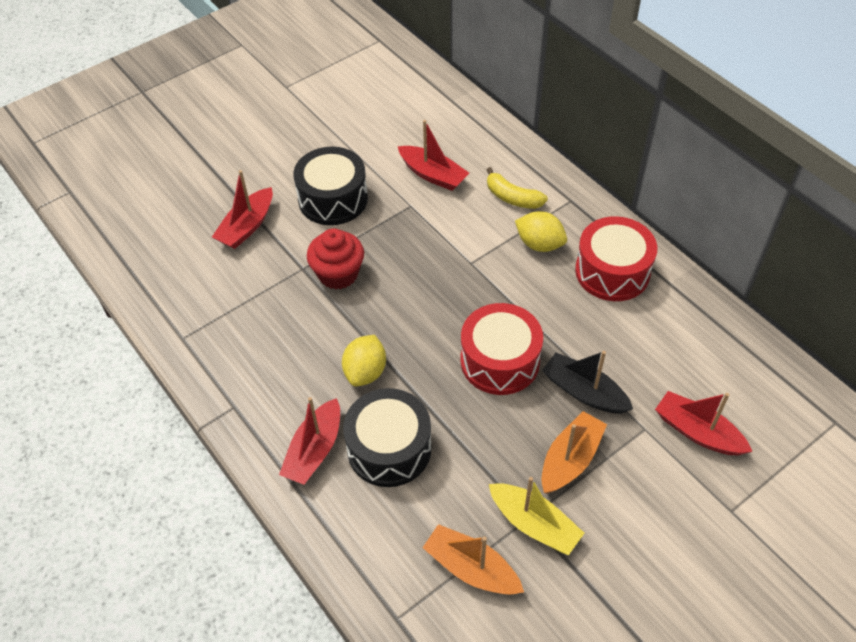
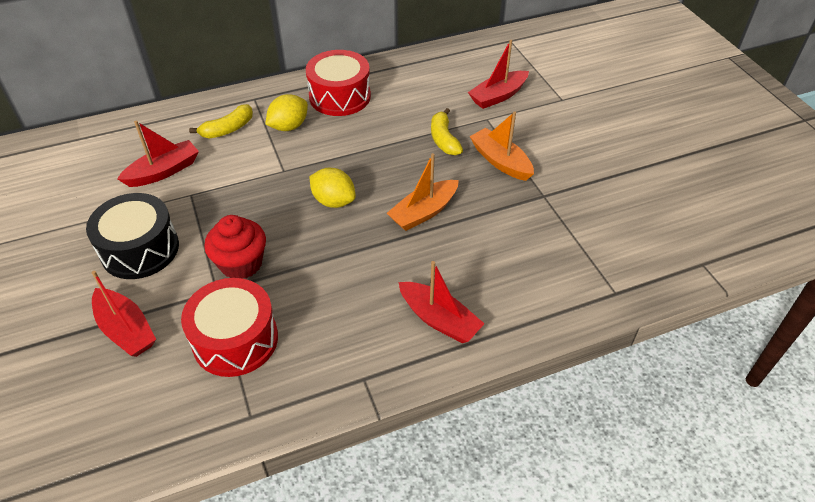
camera: 75 degrees left, 5 degrees down
(365, 372) = (367, 265): yellow lemon -> yellow lemon (333, 201)
(389, 448) = (455, 265): black drum -> none
(471, 568) = (580, 238): orange boat -> orange boat (424, 212)
(500, 361) = (395, 177): red drum -> red drum (235, 340)
(534, 524) = (550, 194): yellow boat -> none
(584, 392) = (444, 139): black boat -> yellow banana

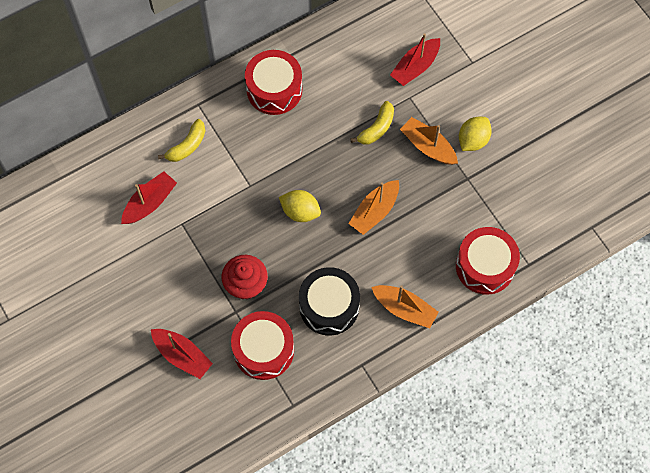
camera: 10 degrees left, 20 degrees up
(140, 249) = (163, 284): black drum -> black drum (329, 306)
(289, 126) = (239, 134): yellow lemon -> yellow lemon (473, 140)
(439, 319) = (404, 309): red boat -> orange boat
(444, 139) = (376, 128): yellow banana -> yellow banana turned 120 degrees counterclockwise
(556, 287) = (485, 266): none -> red drum

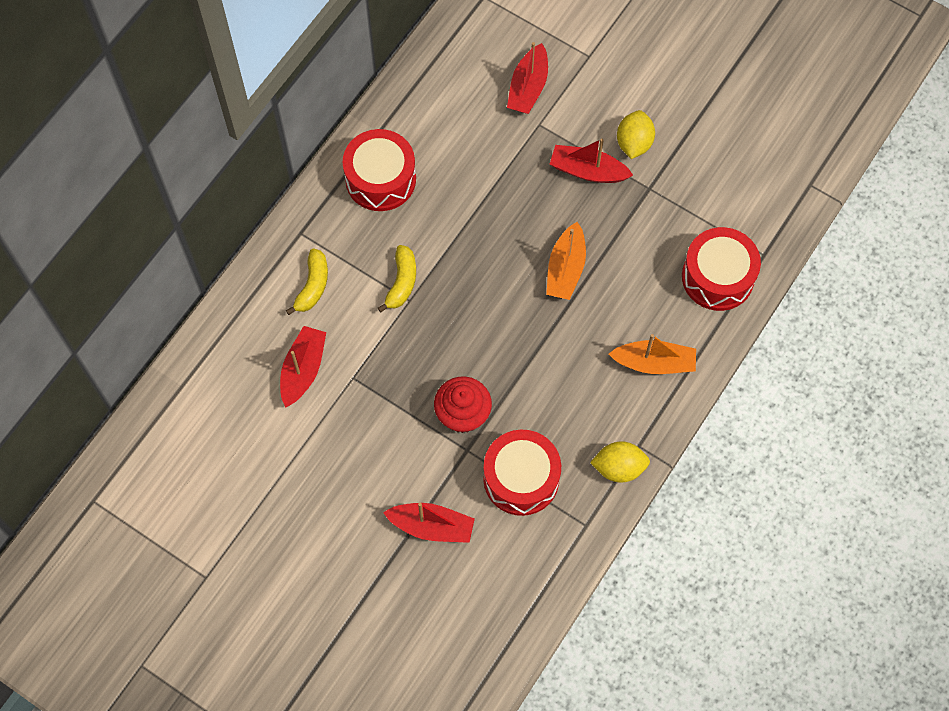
camera: 25 degrees left, 0 degrees up
(300, 212) = (482, 305): yellow lemon -> yellow lemon (619, 467)
(329, 306) = (569, 397): black drum -> none
(376, 128) = (520, 174): yellow banana -> yellow banana (401, 282)
(428, 146) = (588, 171): orange boat -> red boat

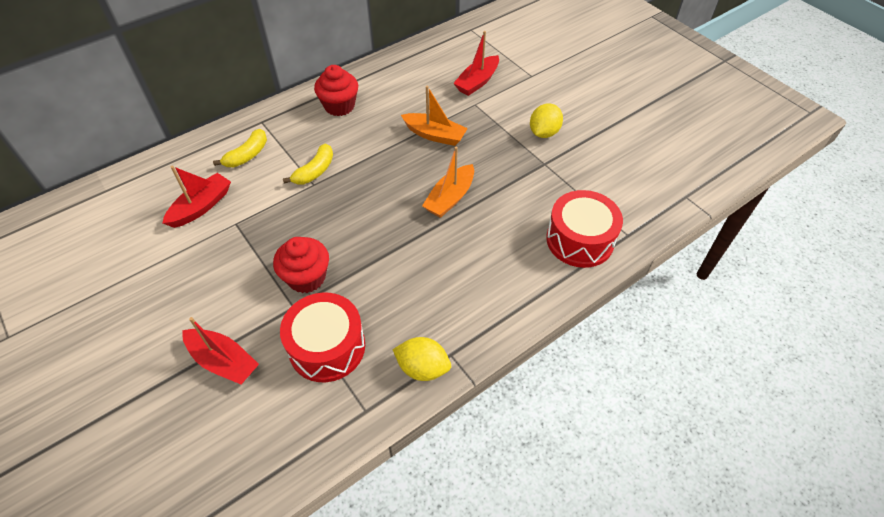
camera: 20 degrees right, 15 degrees down
(380, 179) = (339, 106): red drum -> red cupcake
(588, 171) = (499, 140): red boat -> none
(654, 363) = (495, 289): orange boat -> orange boat (434, 135)

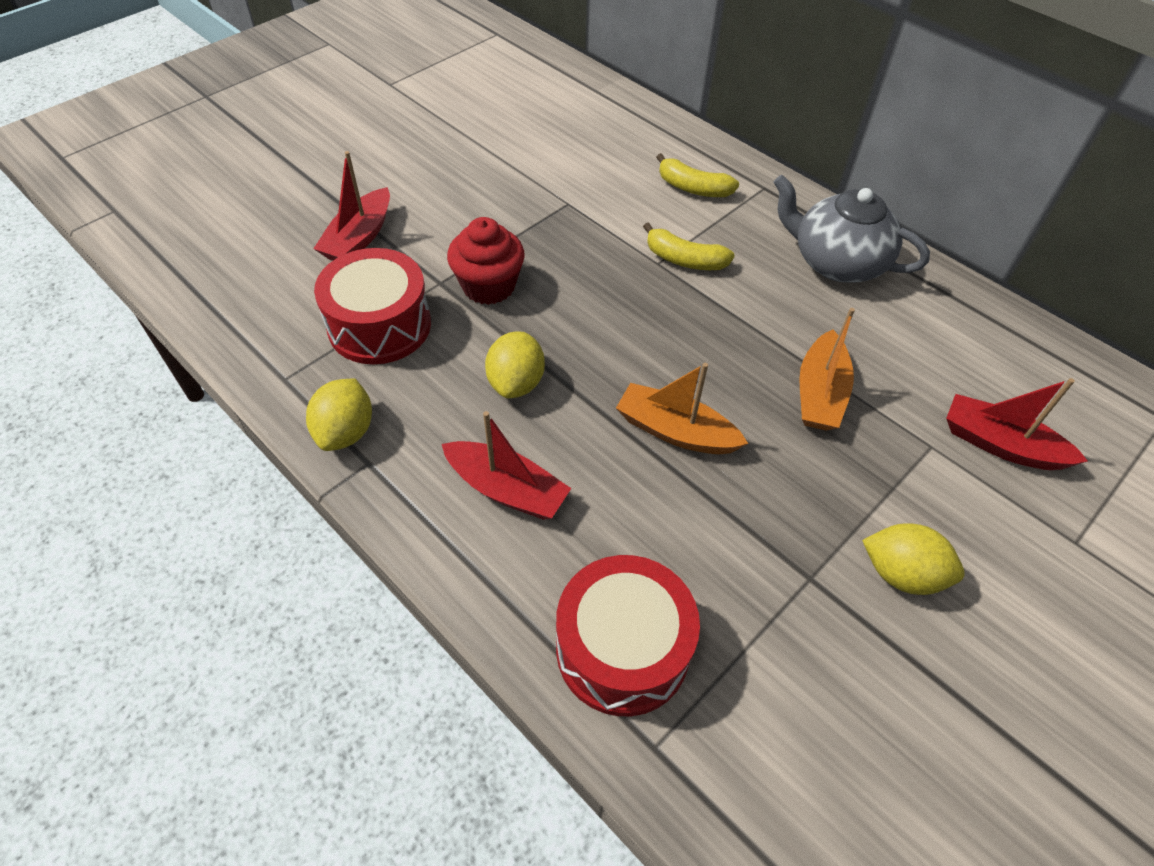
camera: 80 degrees right, 0 degrees up
(201, 206) = (589, 168): red boat -> red boat (506, 489)
(339, 106) = (836, 262): red cupcake -> grey teapot
(399, 269) = (516, 383): none -> yellow lemon

